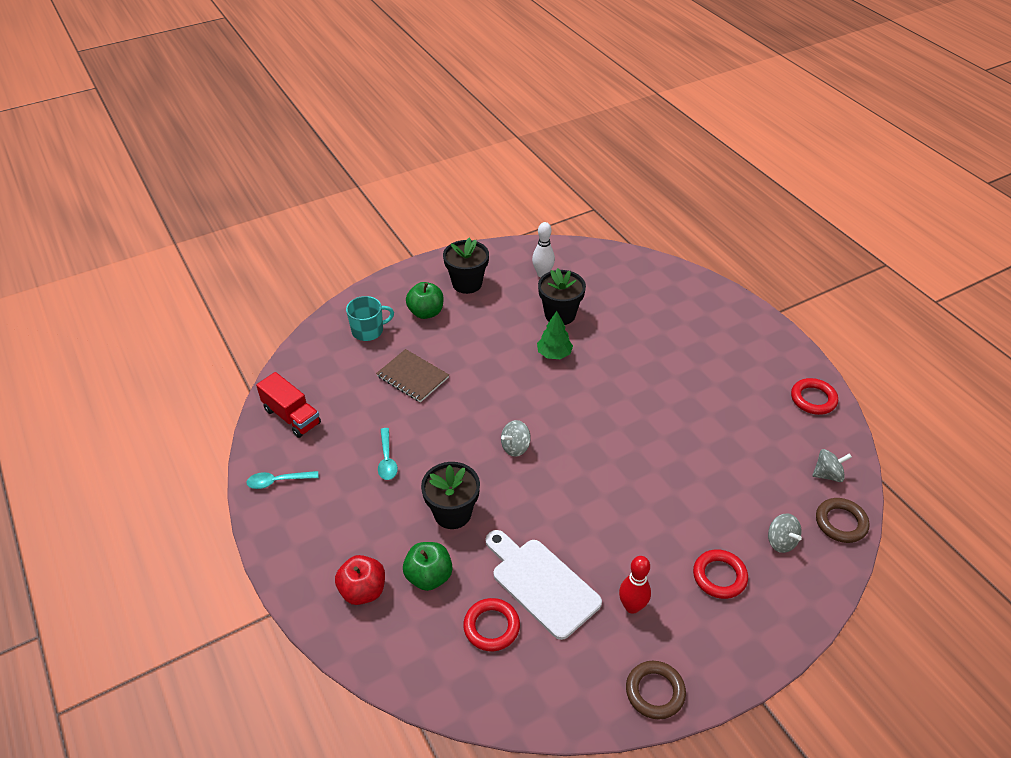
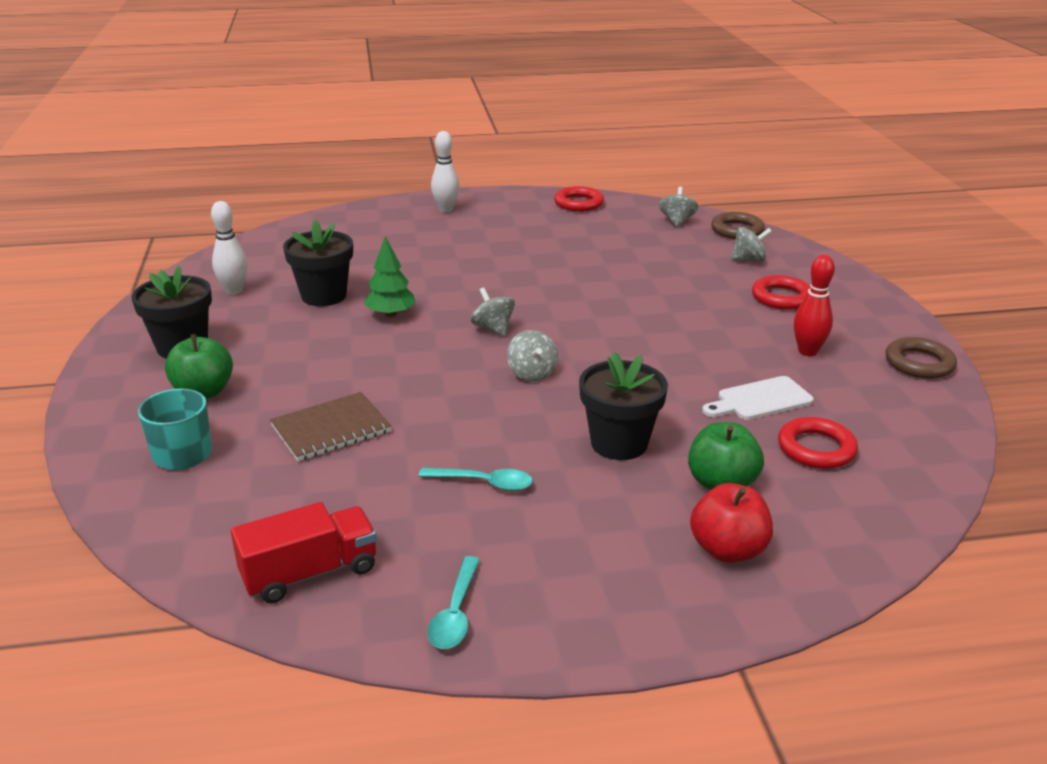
camera: 70 degrees left, 15 degrees down
(541, 584) = (760, 400): white cutting board -> white cutting board, size x0.63
(563, 410) = (493, 329): none -> grey spinning top
(736, 325) = (446, 209): none -> white bowling pin

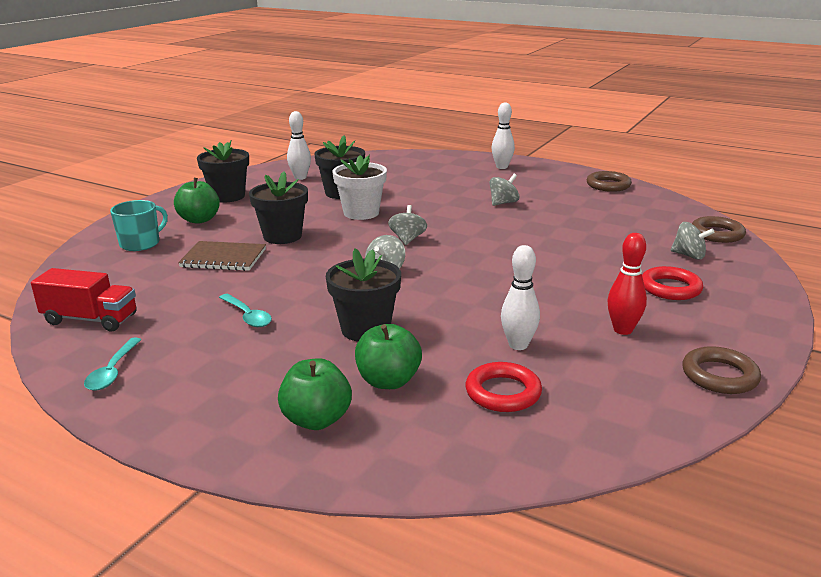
camera: 40 degrees right, 5 degrees down
(352, 375) = (282, 236): none -> black flower pot
(391, 314) = (361, 213): green tree -> white flower pot
(455, 613) = (113, 371): turquoise spoon -> turquoise spoon turned 45 degrees counterclockwise
(578, 203) = (608, 185): red ring -> brown ring
(677, 221) = (671, 215): grey spinning top -> grey spinning top (503, 203)
(728, 550) = (316, 420): red apple -> green apple
(760, 400) = (518, 345): white cutting board -> white bowling pin

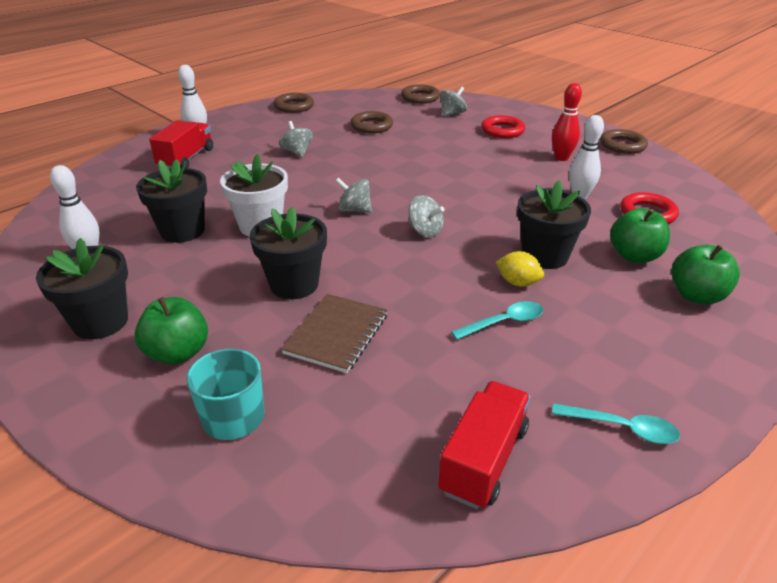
camera: 75 degrees left, 10 degrees up
(311, 318) = (518, 282): none -> yellow lemon
(455, 172) = (186, 159): none -> red truck
(599, 222) = (371, 126): none -> brown ring

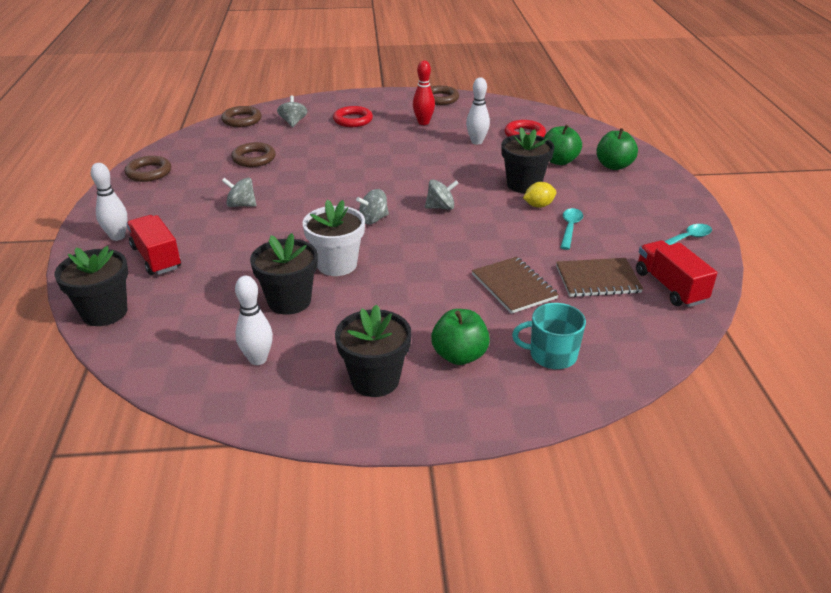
camera: 50 degrees left, 0 degrees up
(294, 284) = (437, 280): black flower pot -> black flower pot (105, 312)
(423, 388) = (597, 279): none -> brown notebook

